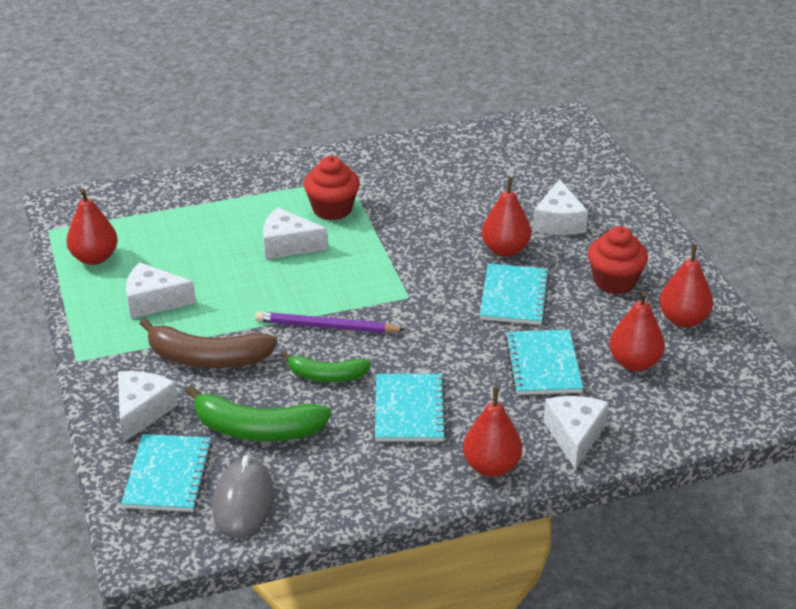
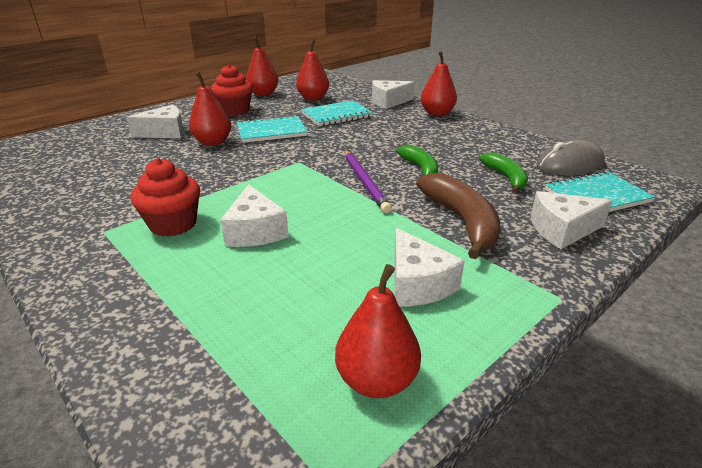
camera: 115 degrees left, 5 degrees down
(256, 429) = (506, 178): green banana -> green banana, size x0.63
(409, 410) = (420, 138): turquoise notebook -> none

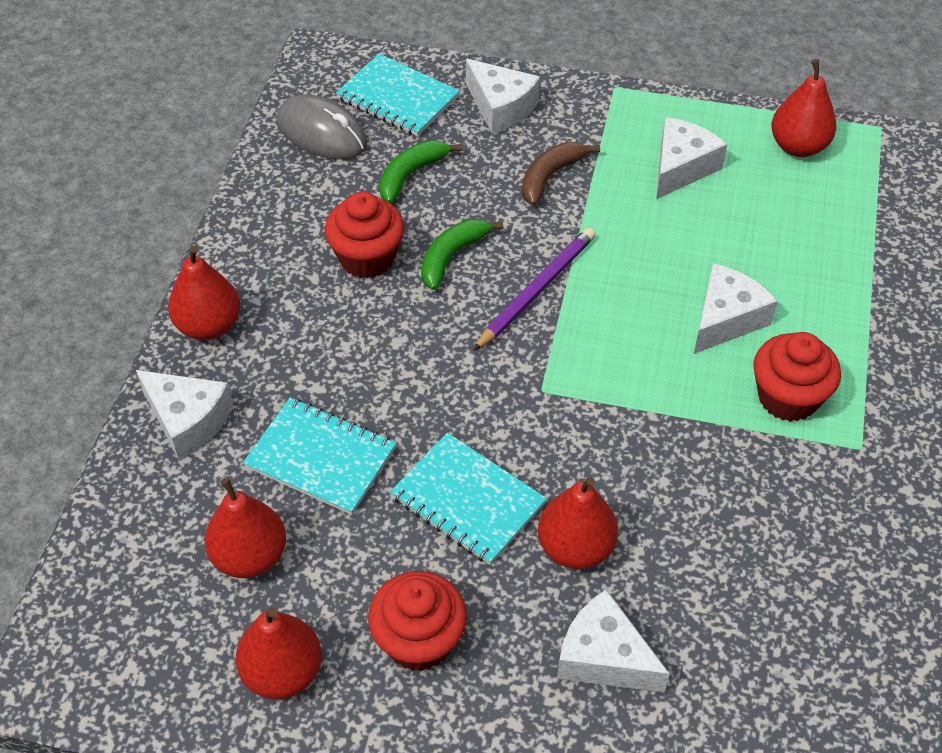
camera: 125 degrees left, 20 degrees up
(444, 150) = (367, 258): none -> red cupcake
(462, 221) = (550, 176): brown banana -> brown banana, size x0.63

